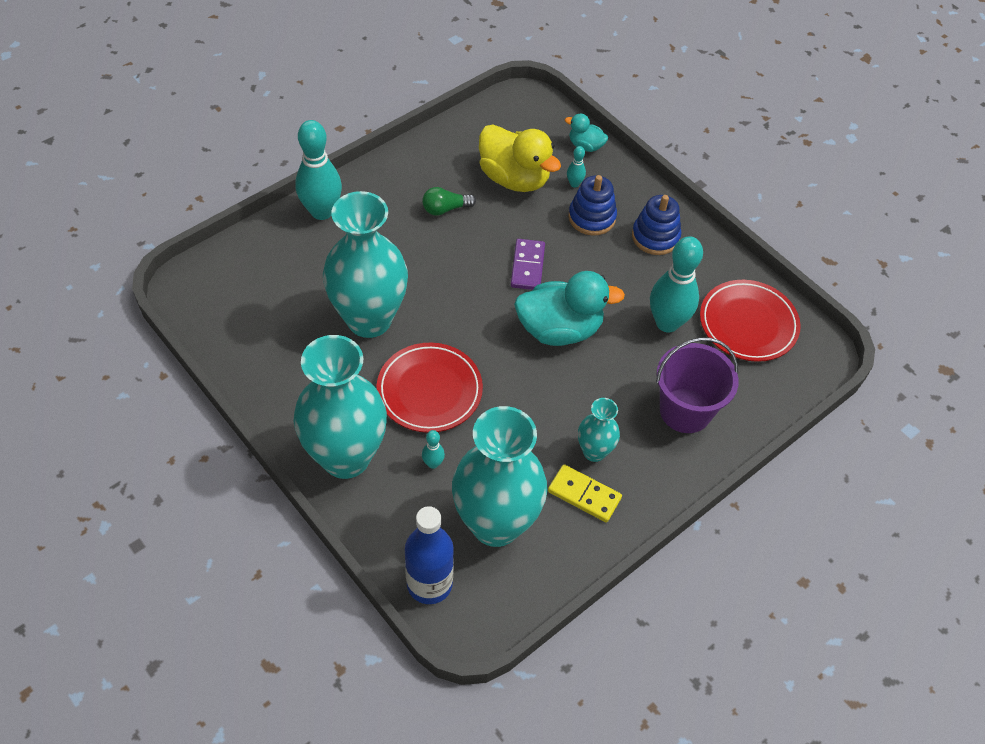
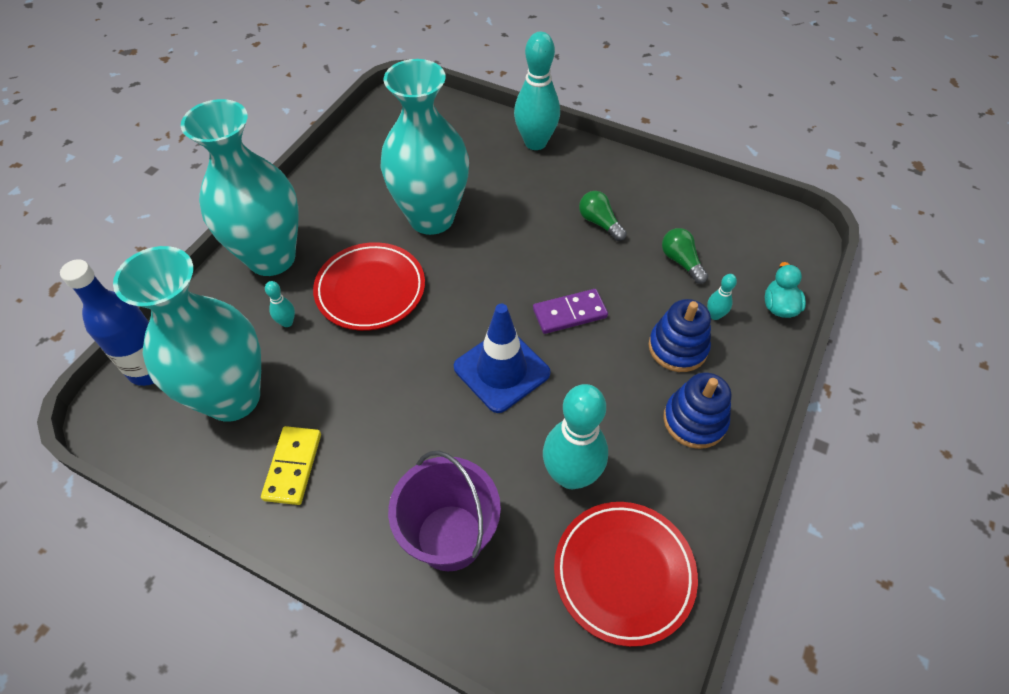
camera: 70 degrees right, 0 degrees up
(514, 178) = (681, 262): yellow duck -> green light bulb
(559, 329) = (501, 370): turquoise duck -> blue traffic cone
(594, 451) = (353, 457): turquoise vase -> none

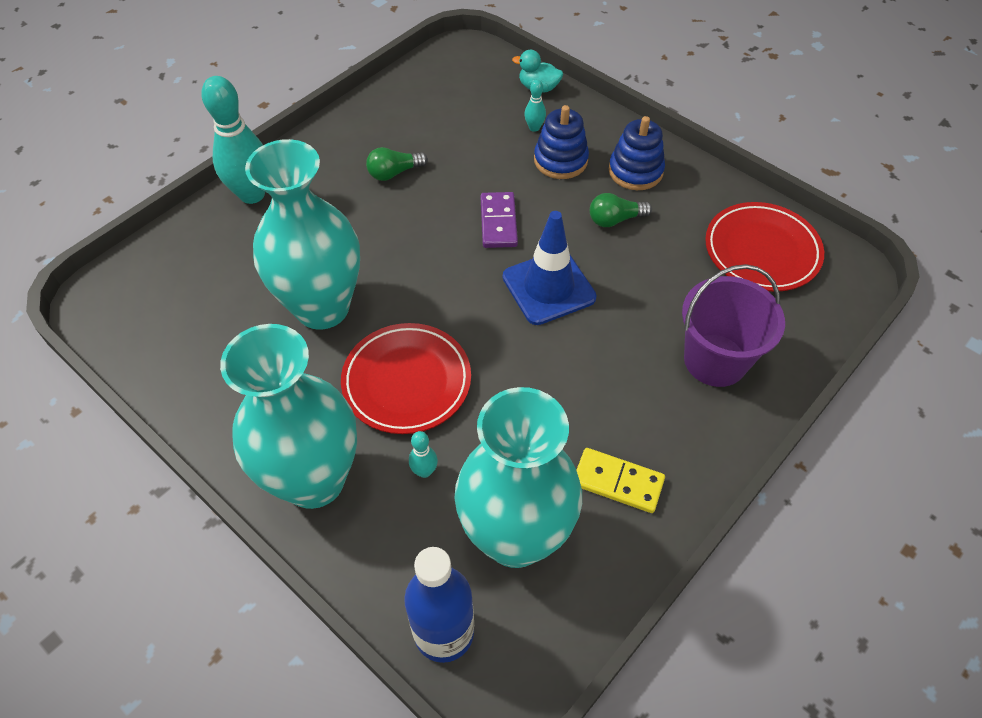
camera: 75 degrees left, 0 degrees up
(571, 475) = (670, 262): turquoise bowling pin -> none
(681, 262) = (467, 131): green light bulb -> green light bulb (615, 220)

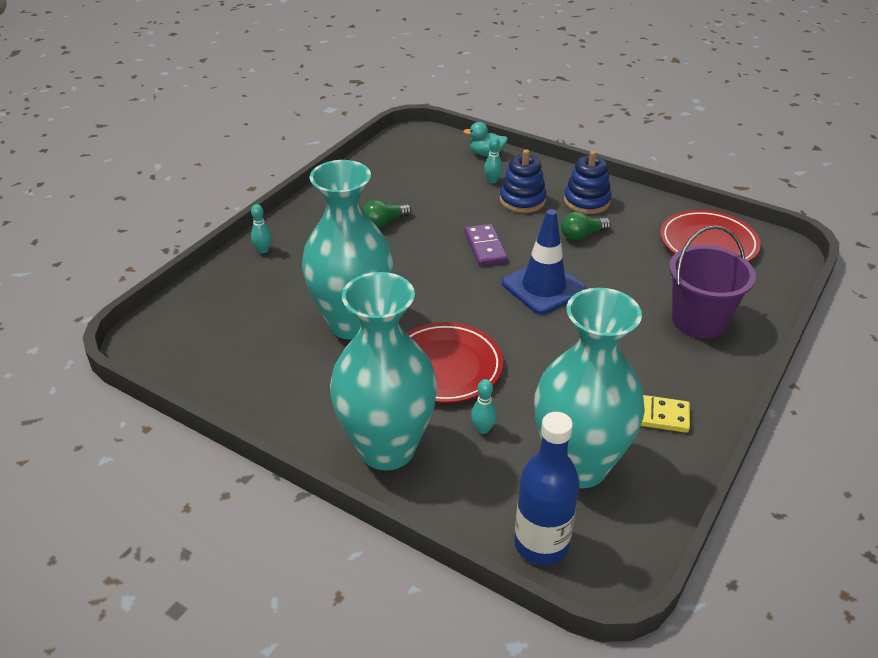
camera: 10 degrees left, 15 degrees down
(252, 194) = (263, 250): turquoise bowling pin -> turquoise bowling pin, size x0.44

